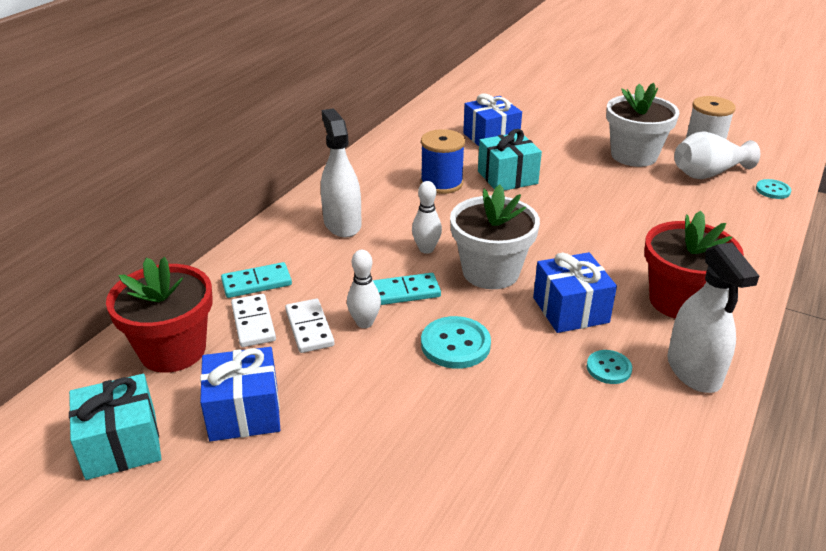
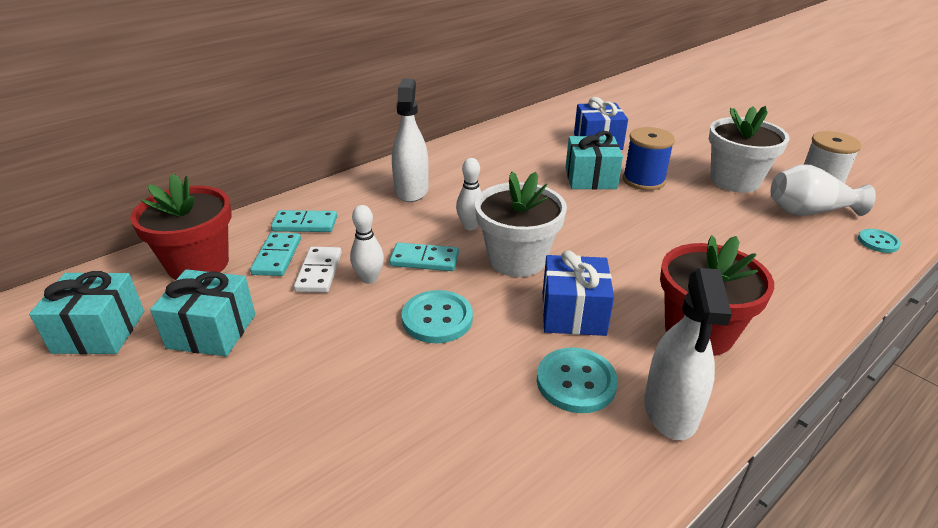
camera: 20 degrees right, 0 degrees up
(244, 412) = (212, 331): blue gift -> turquoise gift
(253, 323) = (277, 256): white domino -> turquoise domino
(441, 183) = (524, 172): blue spool -> blue spool (643, 180)
(608, 368) = (576, 382): turquoise button -> turquoise button, size x1.63

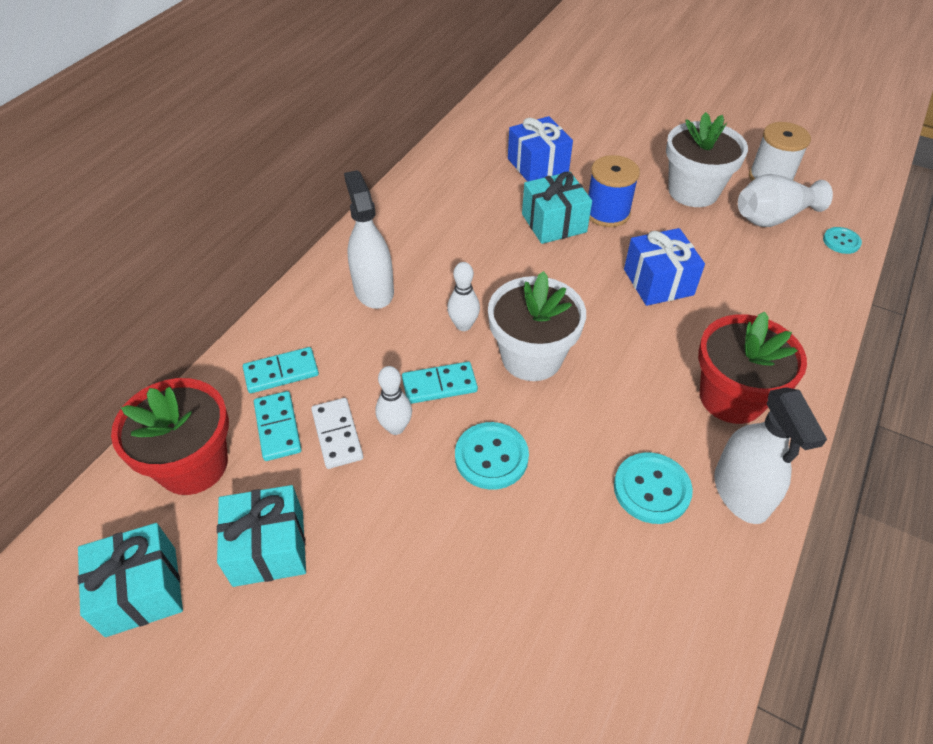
camera: 20 degrees left, 15 degrees up
(573, 313) = (615, 410): blue gift -> blue gift (658, 282)

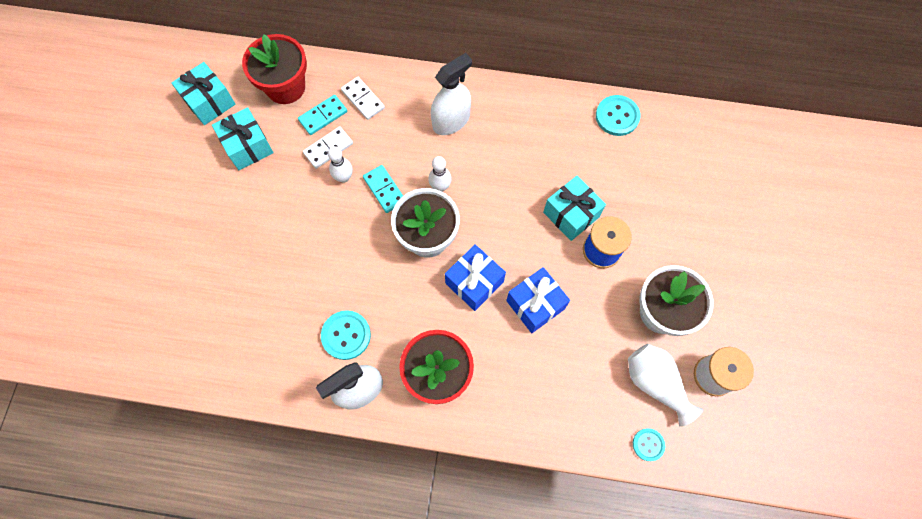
camera: 70 degrees right, 20 degrees up
(281, 372) = (363, 99): turquoise domino -> white domino
(491, 457) = (340, 237): turquoise button -> turquoise button (617, 116)
(538, 165) = (638, 183): blue gift -> blue gift (474, 282)

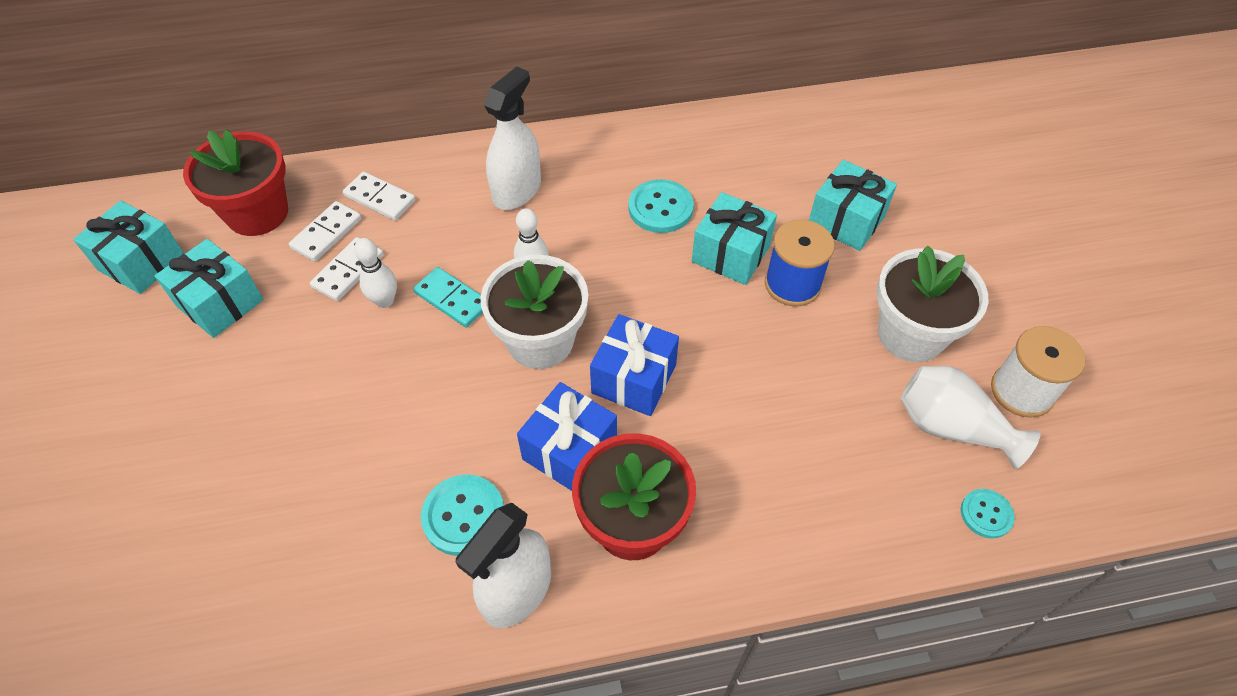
camera: 20 degrees left, 15 degrees down
(323, 116) = (326, 233): turquoise domino -> white domino
(535, 305) = (735, 380): blue gift -> blue gift (570, 450)
(617, 116) = (736, 128): turquoise button -> turquoise button (660, 208)
(659, 214) = (846, 221): none -> turquoise gift

